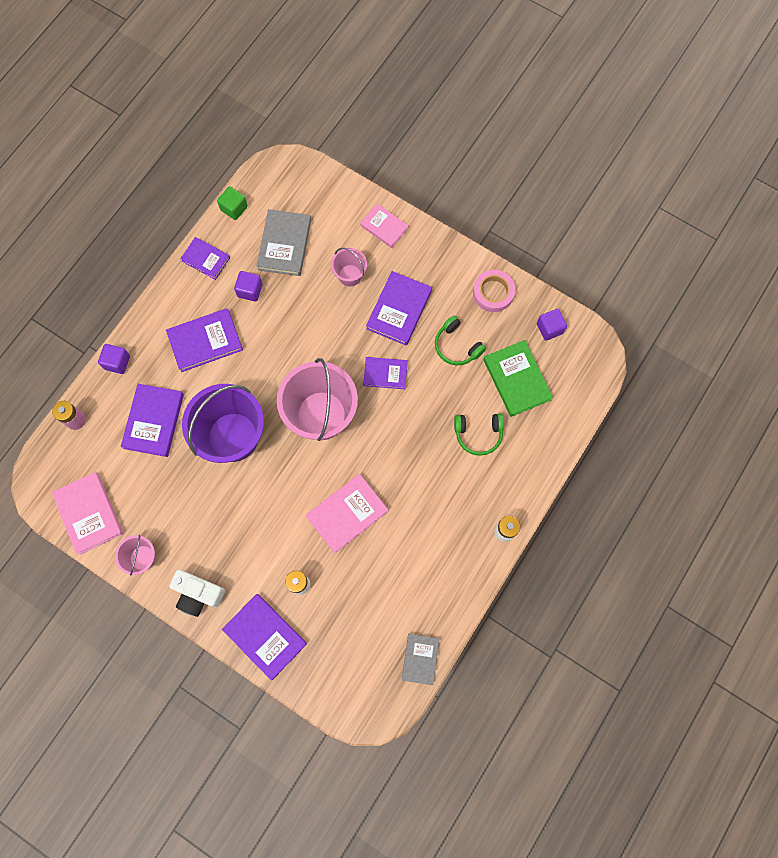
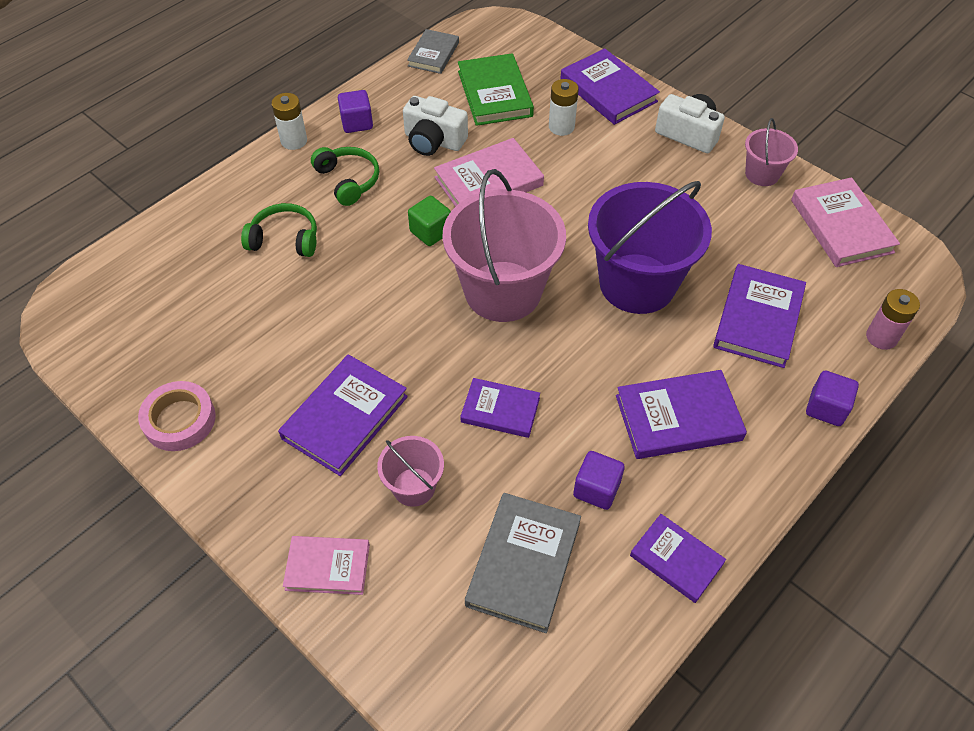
camera: 170 degrees left, 20 degrees down
(234, 208) = (617, 658): green cube -> green cube (430, 232)
(384, 227) = (327, 567): pink book -> pink book turned 45 degrees counterclockwise
(385, 374) = (394, 330): purple book -> purple book (500, 410)
(397, 550) = (433, 141): none -> white camera
(457, 346) = (271, 351): green headphones -> green headphones (348, 181)
(517, 379) = (200, 294): green book -> green book (494, 94)
(549, 328) = (117, 354): purple cube -> purple cube (357, 123)

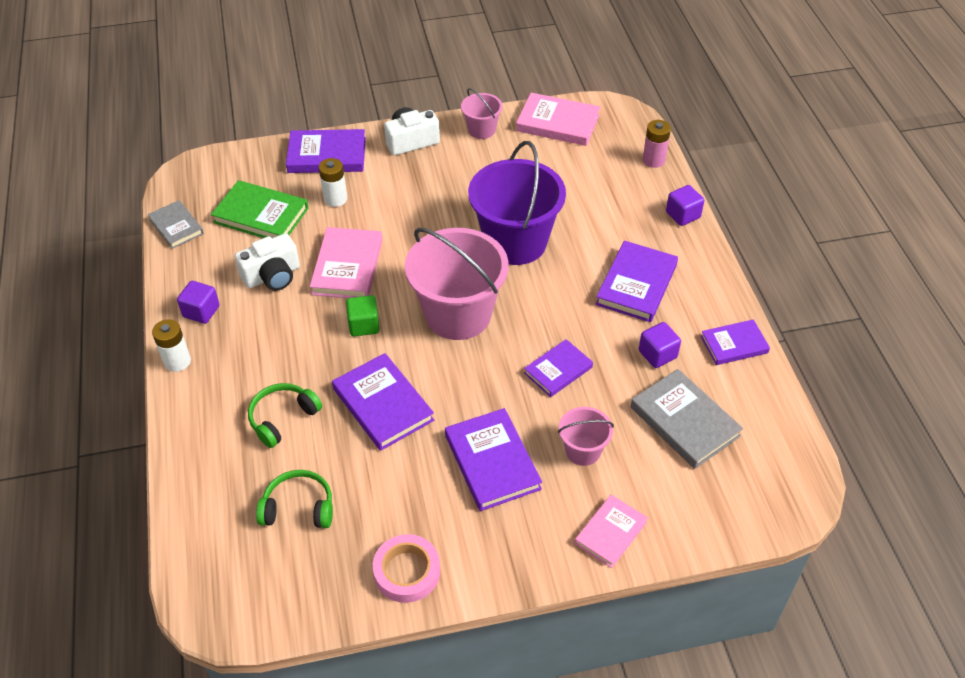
camera: 55 degrees left, 5 degrees down
(348, 181) = (260, 348): green headphones -> green headphones (298, 508)
(758, 319) = (594, 203): purple book -> purple book (383, 404)

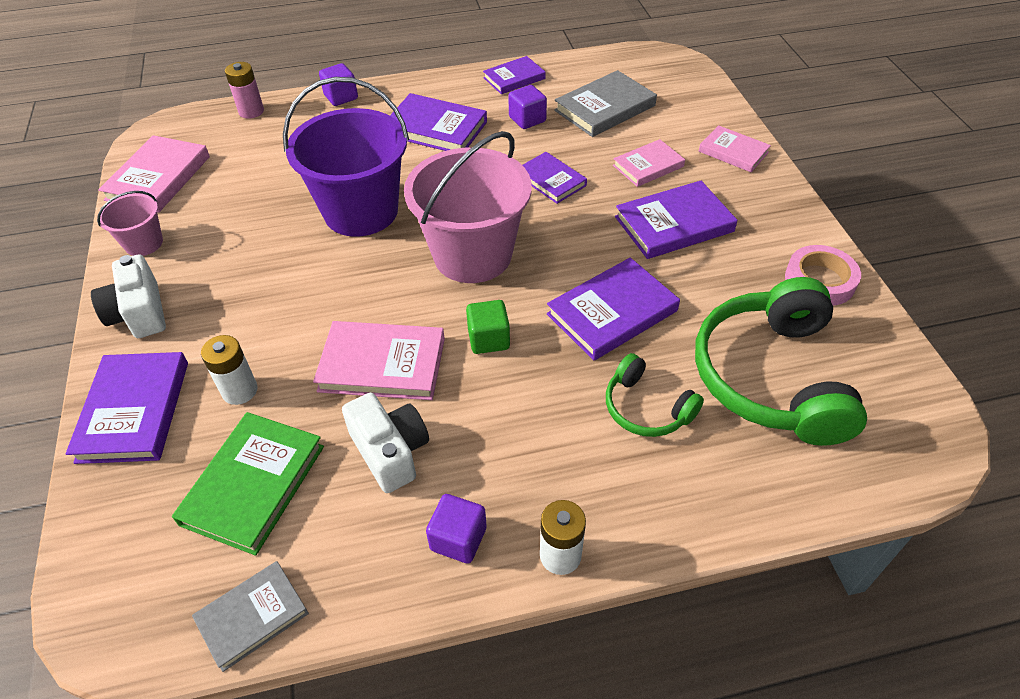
camera: 90 degrees left, 0 degrees up
(298, 508) = (772, 377): green headphones -> green headphones, size x1.96
(583, 450) = (648, 166): pink bucket -> pink book
(734, 344) = (514, 78): purple book -> purple book turned 75 degrees clockwise

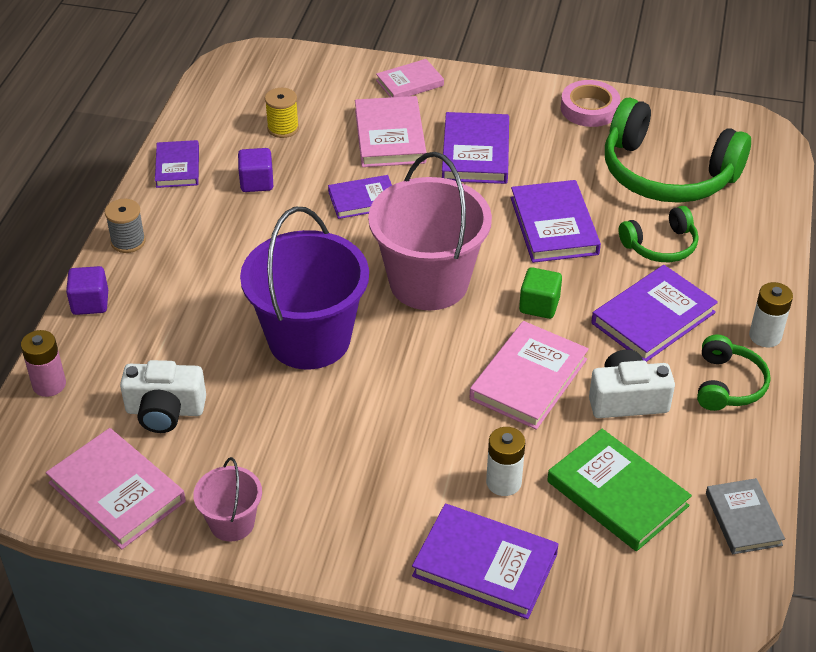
camera: 65 degrees left, 5 degrees down
(139, 313) = (347, 542): white camera -> white camera (165, 411)
(415, 88) = (128, 241): none -> grey spool
(436, 129) = (216, 248): purple book -> purple book (653, 318)
(458, 539) = (727, 384): purple cube -> green headphones
(604, 108) = (283, 128): grey book -> yellow spool
(648, 166) = (389, 136): pink book -> pink book, size x1.56

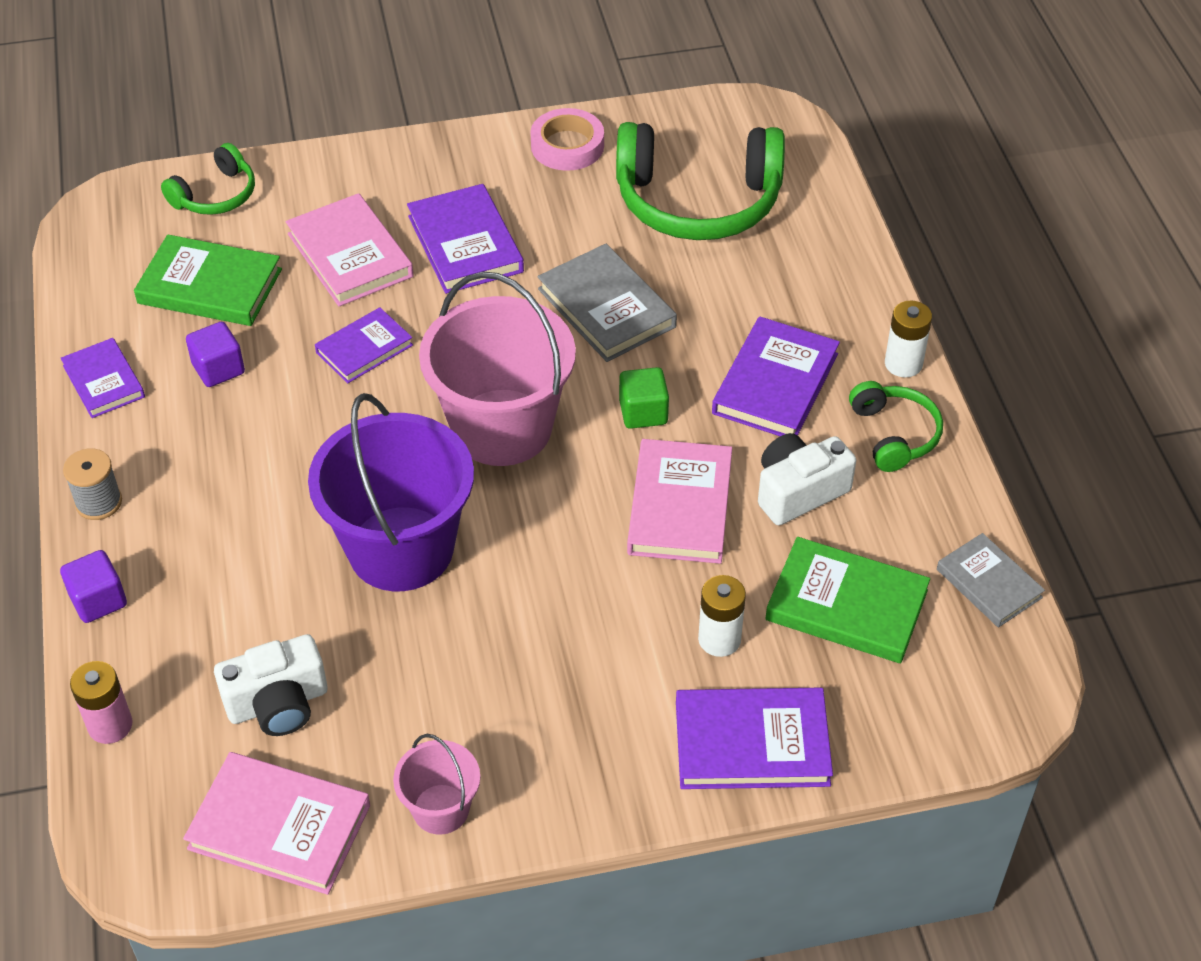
camera: 25 degrees left, 5 degrees up
(283, 128) = (210, 286): yellow spool -> green book
(409, 83) = (335, 177): pink book -> none
(553, 226) = (606, 308): purple book -> grey book
(660, 245) = (737, 292): green headphones -> green headphones (215, 195)

